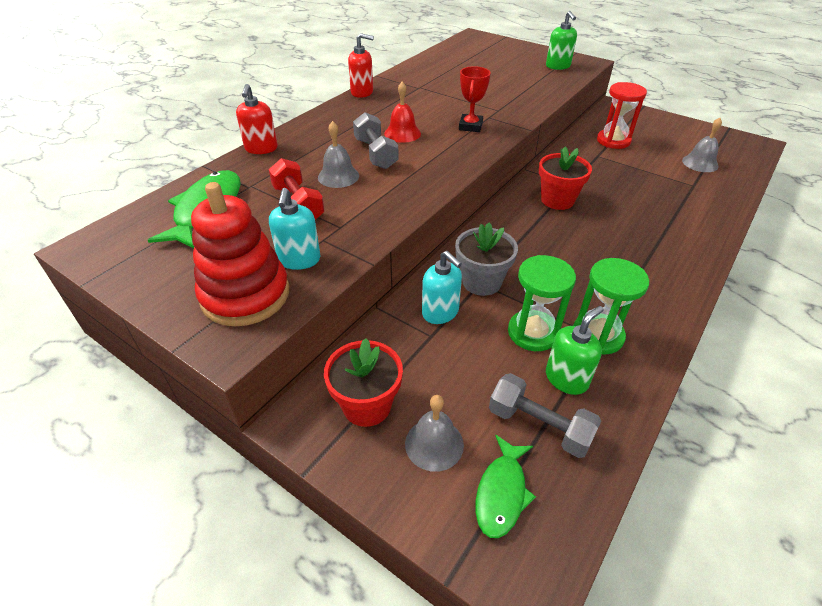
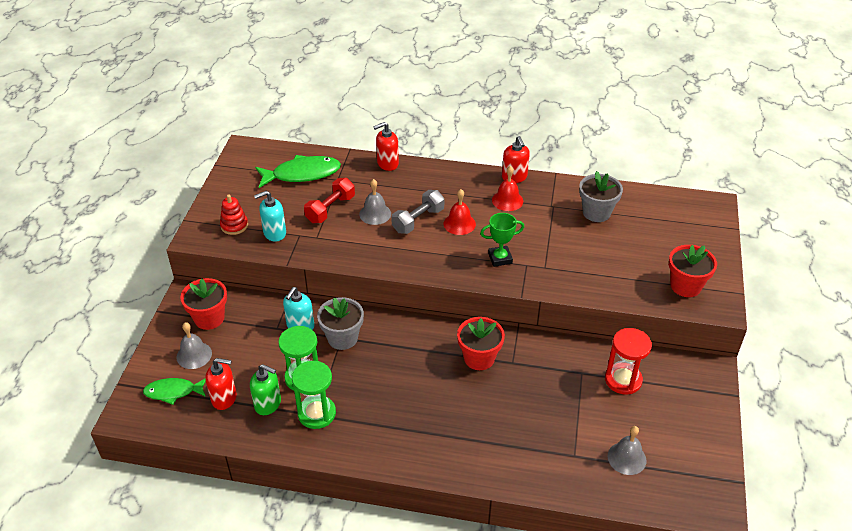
camera: 65 degrees right, 0 degrees up
(245, 295) = (234, 225): red stacking toy -> red stacking toy, size x0.52
(391, 103) = (507, 200): none -> red bell
(445, 73) = (596, 212): none -> grey flower pot
(470, 126) = (500, 258): red trophy -> green trophy
(539, 426) = (224, 398): grey dumbbell -> red soap dispenser
(558, 66) = (685, 286): green soap dispenser -> red flower pot

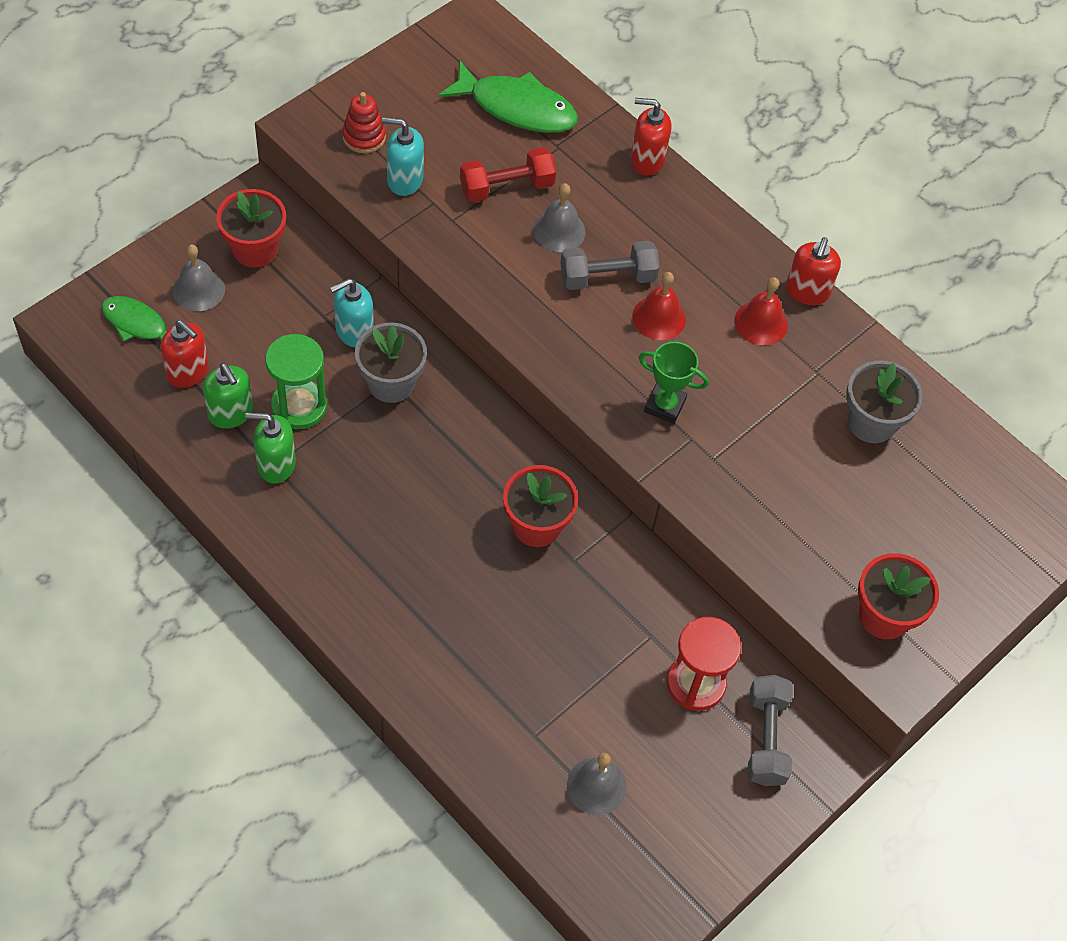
camera: 30 degrees right, 15 degrees up
(317, 413) = (276, 464): green hourglass -> green soap dispenser
(678, 383) = (766, 738): none -> grey dumbbell

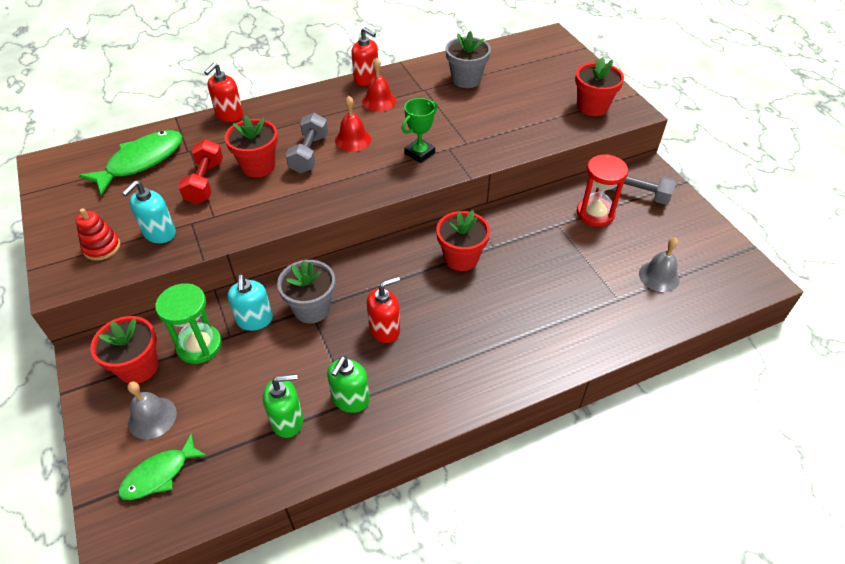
camera: 65 degrees left, 10 degrees down
(188, 372) = (230, 444): red soap dispenser -> red soap dispenser (385, 329)
(299, 406) = (304, 371): green hourglass -> green hourglass (199, 345)
(559, 231) = (258, 166): grey bell -> red flower pot

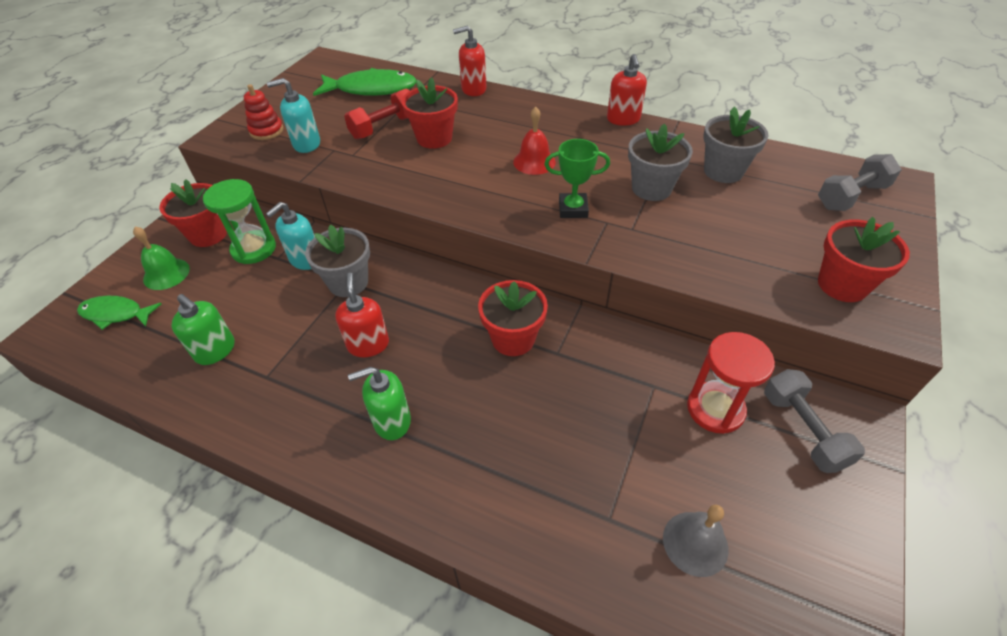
camera: 50 degrees right, 0 degrees up
(152, 417) = (166, 274): grey bell -> green bell
(309, 154) = (483, 152): grey dumbbell -> grey dumbbell (851, 196)
(350, 399) = (268, 375): green soap dispenser -> green soap dispenser (391, 421)
(379, 101) = (606, 143): red bell -> none
(385, 329) = (368, 344): red soap dispenser -> red soap dispenser turned 120 degrees counterclockwise
(444, 113) = (651, 188): none -> grey flower pot

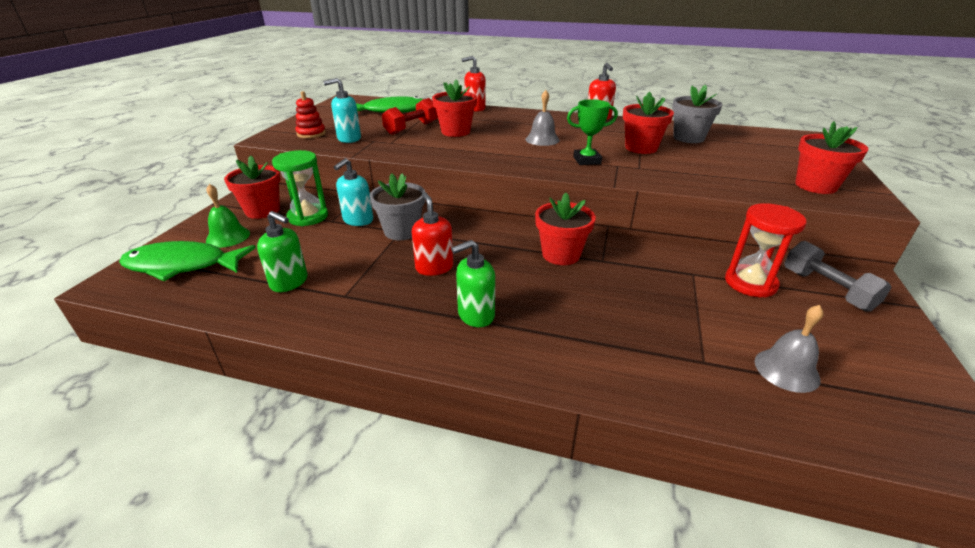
camera: 10 degrees left, 15 degrees down
(116, 314) = (183, 265): green fish -> green fish, size x1.60
(534, 162) = (542, 139): red bell -> grey bell
(651, 188) = (641, 148): grey flower pot -> red flower pot
(851, 196) = (788, 145): grey dumbbell -> none

